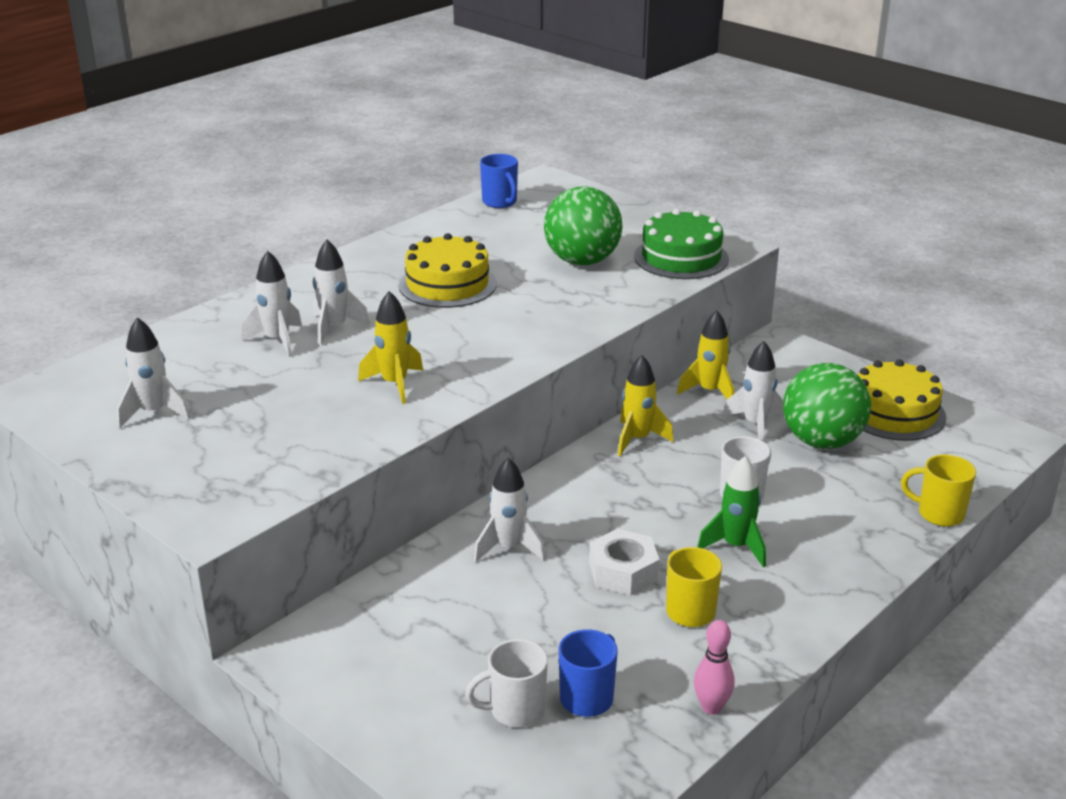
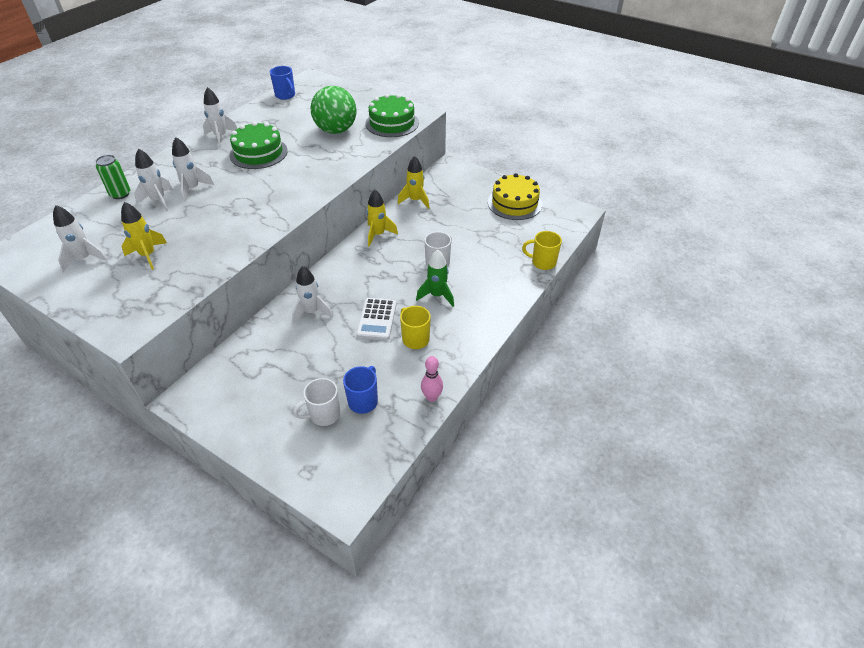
camera: 10 degrees left, 15 degrees up
(217, 325) = (120, 194): none -> green can
(395, 384) = (232, 223): yellow rocket -> yellow rocket (148, 255)
(447, 284) = (258, 153): yellow cake -> green cake
(623, 572) = (377, 319): white nut -> white calculator
(755, 424) = (441, 218): white rocket -> white rocket (221, 137)
(821, 441) = (478, 225): green ball -> none

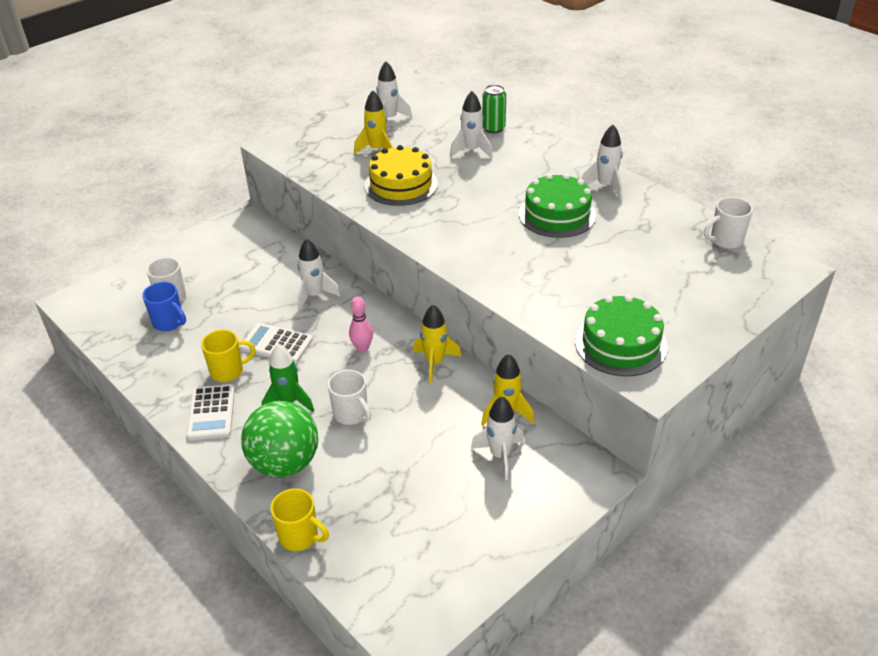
camera: 105 degrees right, 5 degrees down
(193, 189) = (488, 170): white rocket -> white rocket (500, 455)
(285, 95) = (725, 240): blue mug -> white mug
(336, 130) = (606, 283): green ball -> green ball (285, 463)
(431, 397) = (140, 372): pink bowling pin -> pink bowling pin (362, 348)
(461, 334) = (211, 413): none -> white calculator
(514, 203) = (464, 541): yellow cake -> yellow cake (401, 185)
(542, 262) = (300, 536): yellow mug -> yellow mug turned 90 degrees clockwise

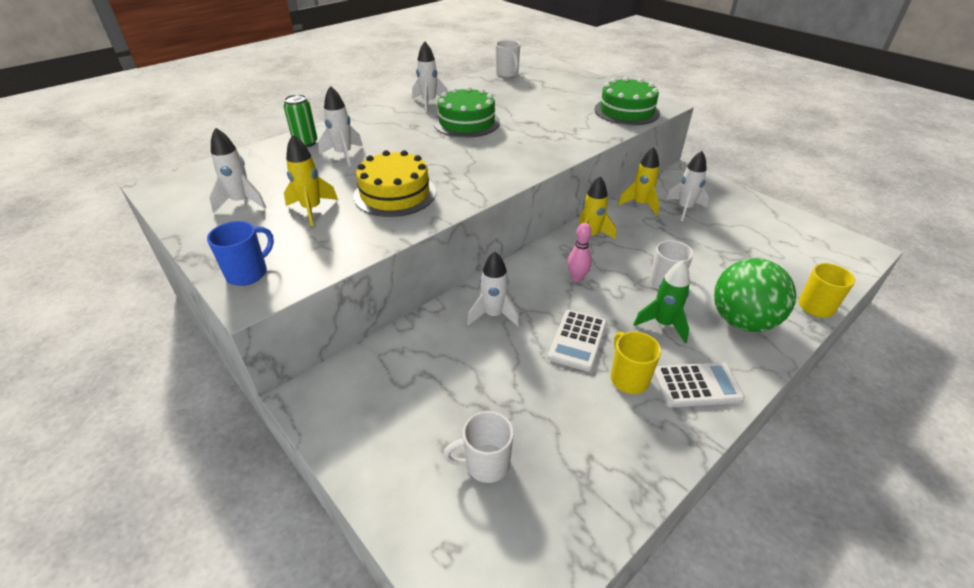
camera: 90 degrees left, 0 degrees up
(169, 322) = (545, 456): blue mug -> blue mug (248, 273)

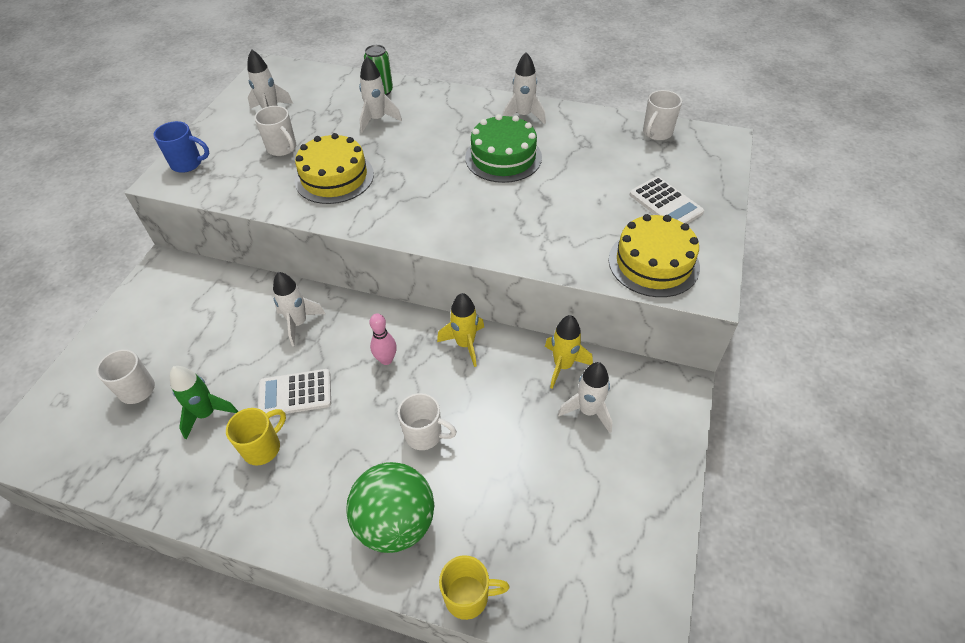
camera: 60 degrees right, 10 degrees up
(312, 209) = (282, 148): yellow rocket -> white mug
(626, 111) = (653, 263): green cake -> yellow cake
(663, 324) = (352, 452): green rocket -> green rocket (207, 414)
(697, 385) = (277, 504): white calculator -> white calculator (665, 203)

